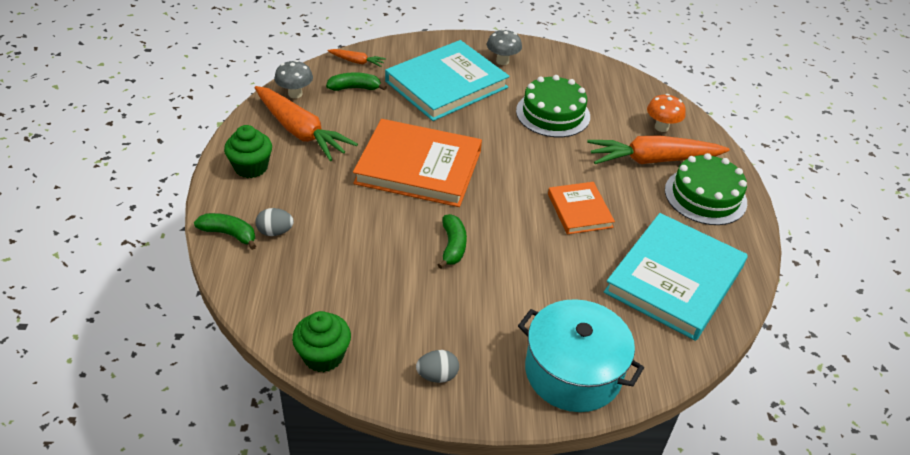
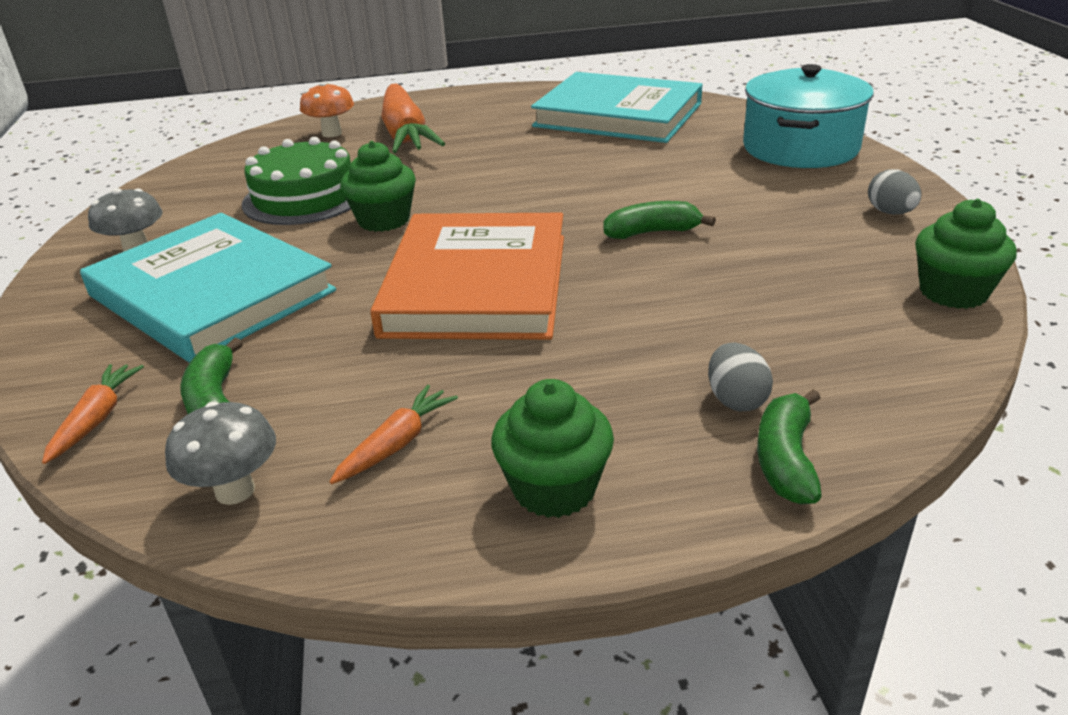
camera: 95 degrees left, 10 degrees down
(300, 131) = (396, 444): orange carrot -> orange carrot, size x0.47
(510, 141) = (384, 220): none -> green cupcake
(579, 210) = (527, 164): orange book -> none
(705, 196) = (467, 108): green cake -> none

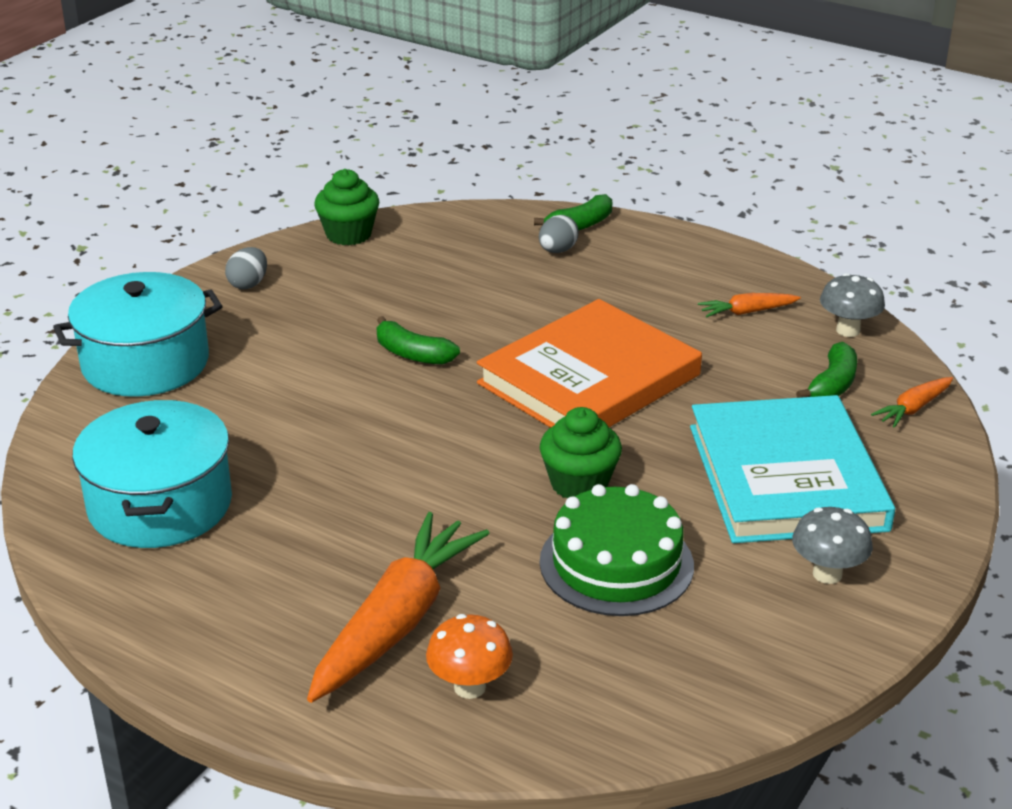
camera: 140 degrees left, 0 degrees up
(554, 488) = (694, 262): green cupcake -> none
(618, 115) = (160, 505): turquoise book -> turquoise pot

